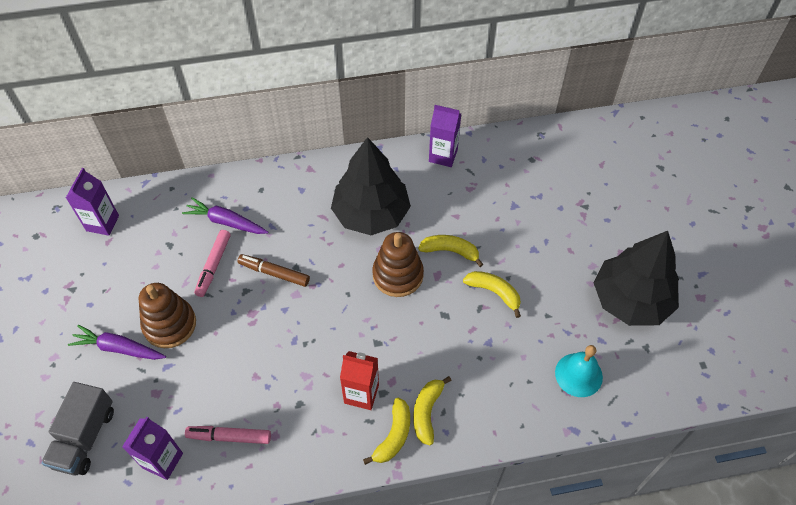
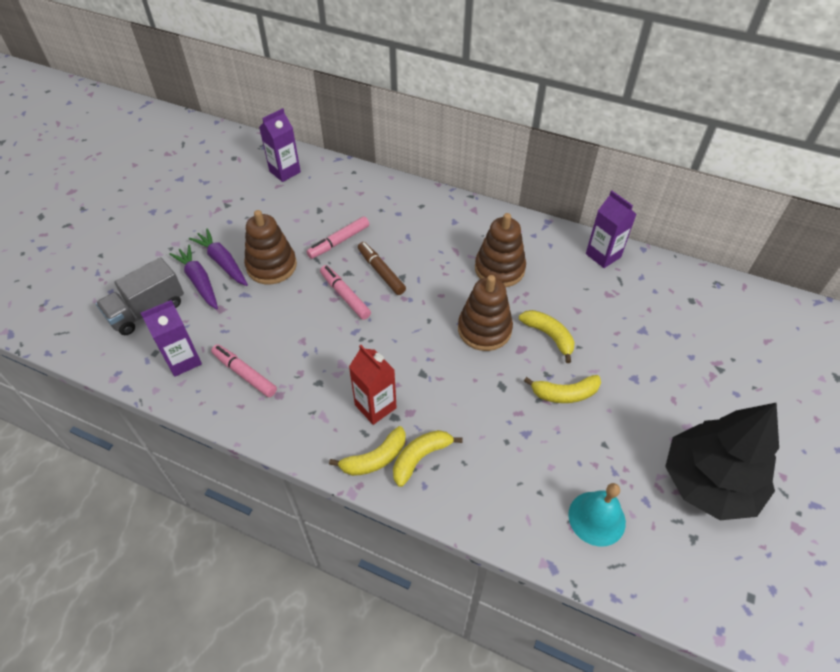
camera: 35 degrees right, 5 degrees down
(226, 222) = (374, 215): purple carrot -> purple carrot (199, 281)
(260, 313) = (345, 296): none -> pink marker
(371, 214) = (499, 269): black tree -> brown stacking toy
(494, 292) = (565, 394): yellow banana -> yellow banana turned 105 degrees clockwise

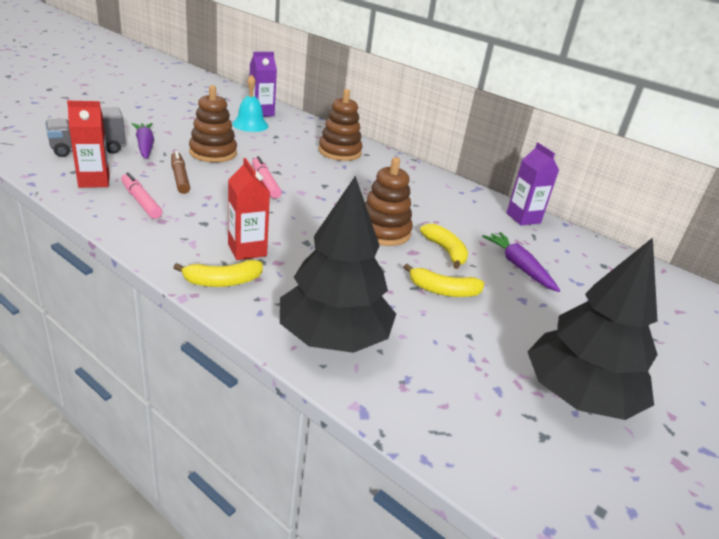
camera: 10 degrees right, 20 degrees down
(183, 360) = (94, 181): purple carton -> red carton
(222, 262) = (173, 142): purple carrot -> purple carrot (519, 267)
(339, 242) = (281, 155): pink marker -> none
(381, 272) = (307, 178): brown marker -> brown marker (180, 177)
(420, 458) = (269, 293): yellow banana -> none
(496, 491) = (333, 337): none -> black tree
(499, 269) = (418, 202): brown stacking toy -> brown stacking toy (339, 152)
(596, 518) = (434, 387): turquoise bell -> turquoise bell (250, 125)

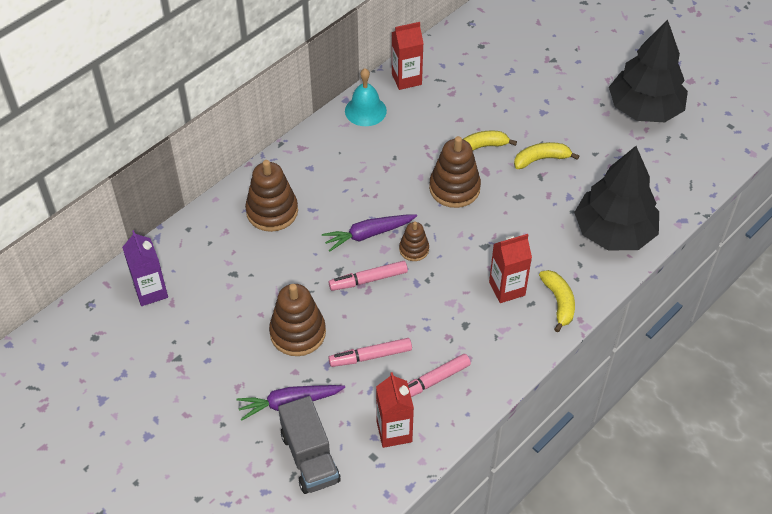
camera: 80 degrees left, 20 degrees up
(180, 177) = (370, 356): brown marker -> pink marker
(250, 125) = (198, 301): turquoise bell -> turquoise bell (365, 110)
(301, 205) = (414, 249): none -> brown stacking toy
(443, 290) = (541, 159): yellow banana -> yellow banana turned 120 degrees counterclockwise
(519, 267) = (495, 103): purple carrot -> purple carrot (368, 234)
(523, 218) = (406, 79): purple carton -> red carton

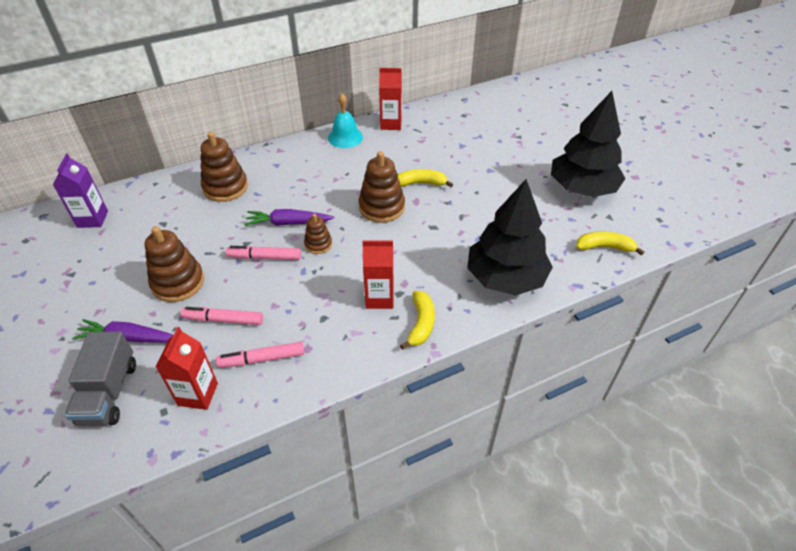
camera: 20 degrees right, 5 degrees down
(541, 159) = (469, 204): yellow banana -> yellow banana (604, 247)

